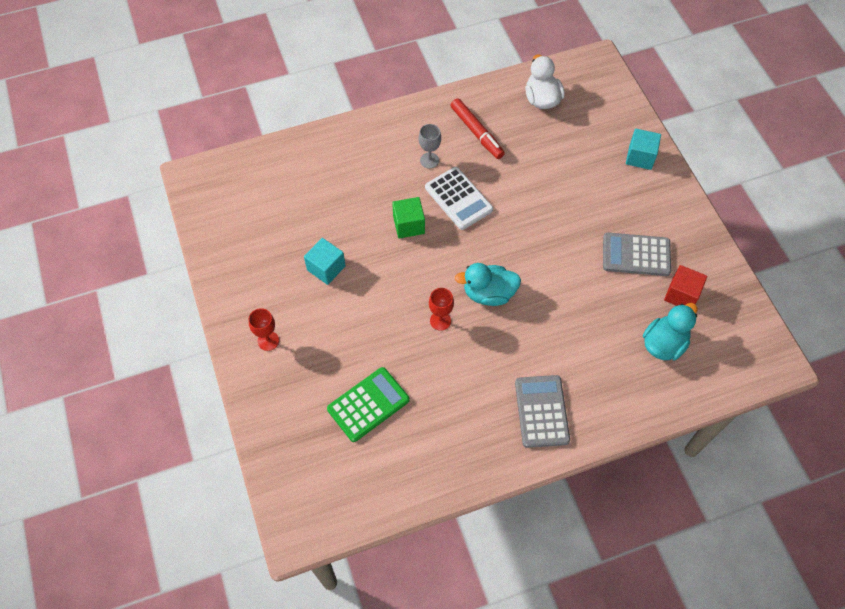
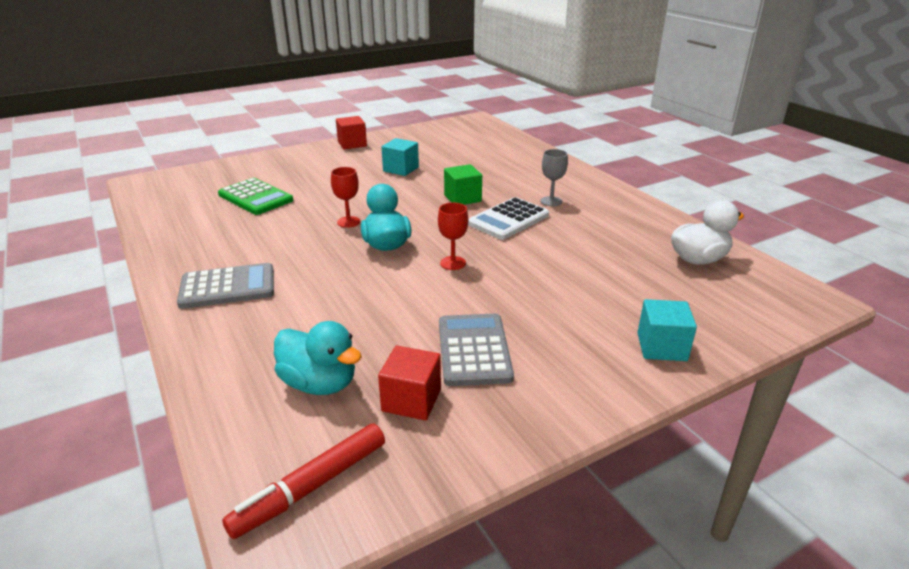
camera: 80 degrees right, 30 degrees down
(236, 310) = (352, 144): none -> red cube
(268, 341) = (324, 156): red goblet -> red goblet (453, 263)
(476, 132) = (608, 222): red marker -> red marker (311, 487)

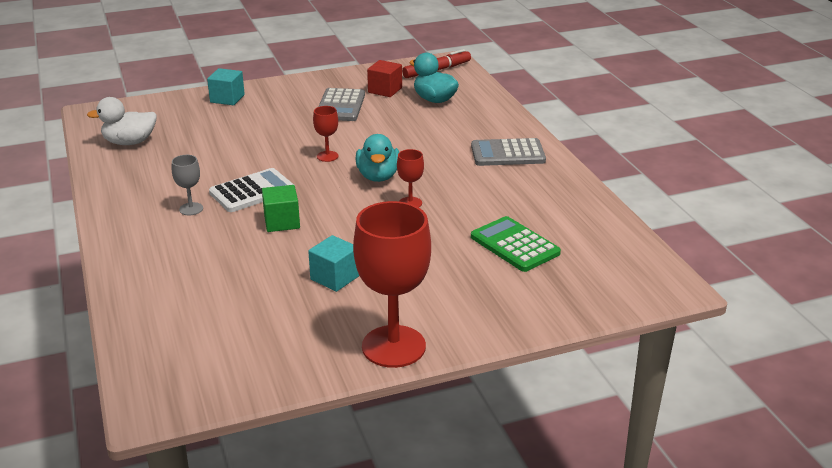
camera: 170 degrees left, 0 degrees up
(352, 144) = (393, 346): red cube -> red goblet

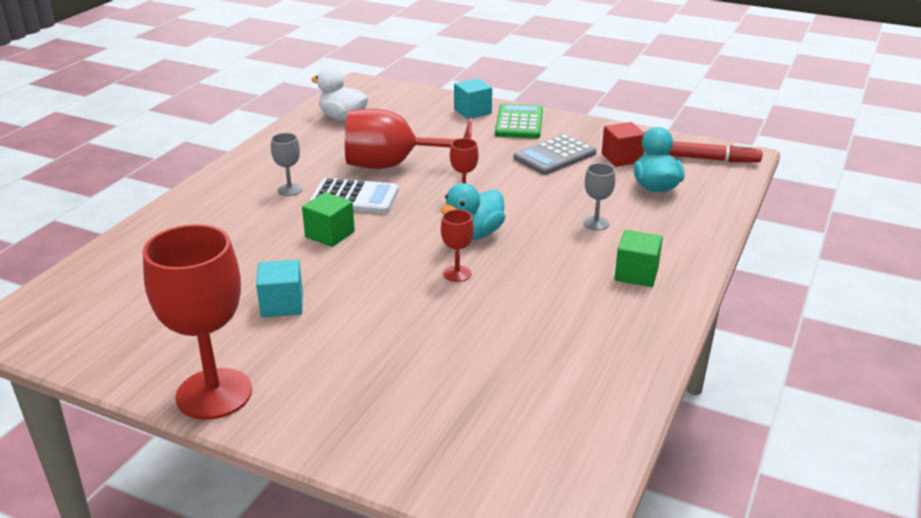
camera: 45 degrees right, 0 degrees up
(240, 158) = (394, 165): none -> red goblet
(438, 136) = (596, 223): none -> grey goblet
(507, 153) = (636, 274): grey calculator -> green cube
(514, 245) = (478, 368): green calculator -> green calculator (519, 122)

